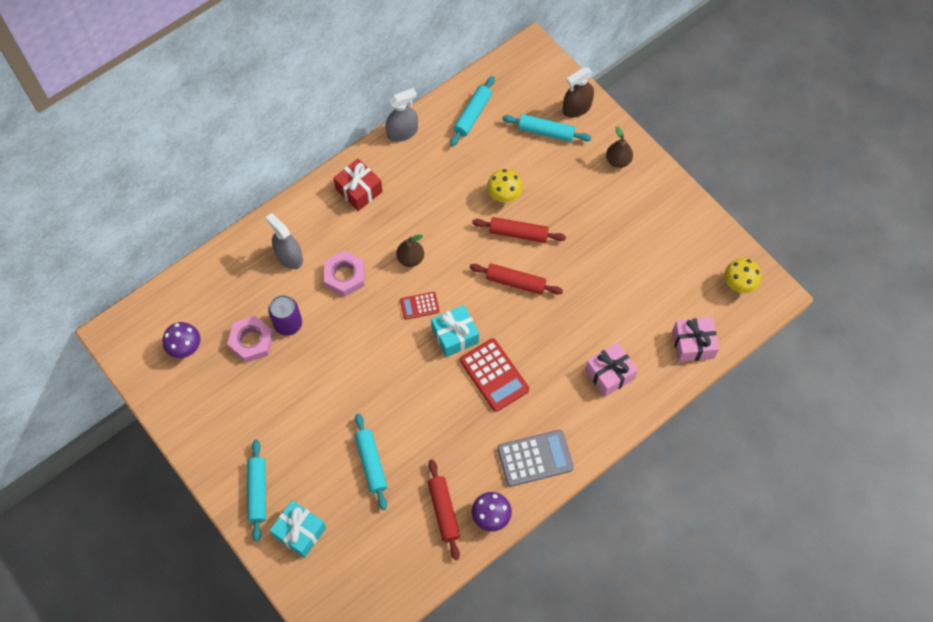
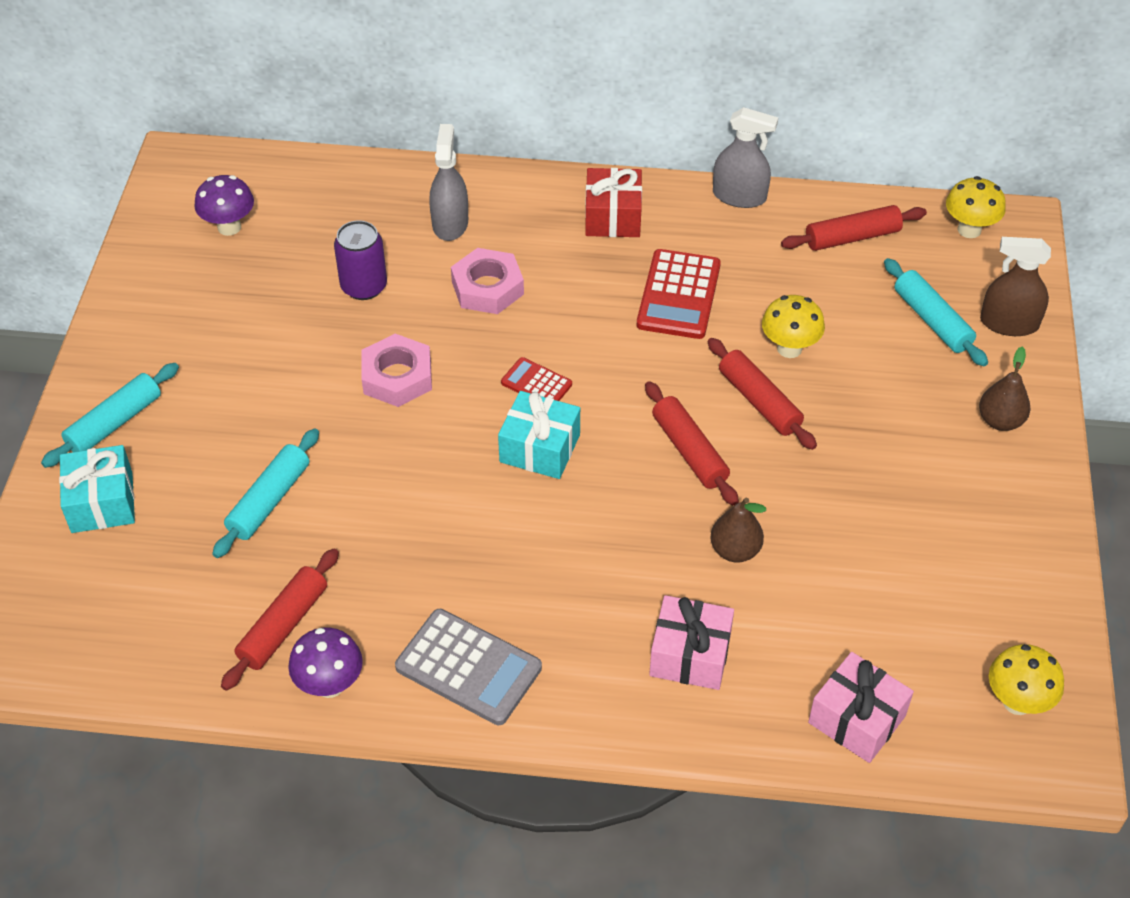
camera: 45 degrees right, 15 degrees down
(251, 341) = (303, 273): pink nut -> pink nut (397, 377)
(410, 259) = (587, 328): brown pear -> brown pear (735, 550)
(472, 115) = (852, 237): turquoise rolling pin -> red rolling pin
(494, 375) = (534, 530): red calculator -> red calculator (679, 295)
(516, 70) = (969, 230): none -> yellow mushroom

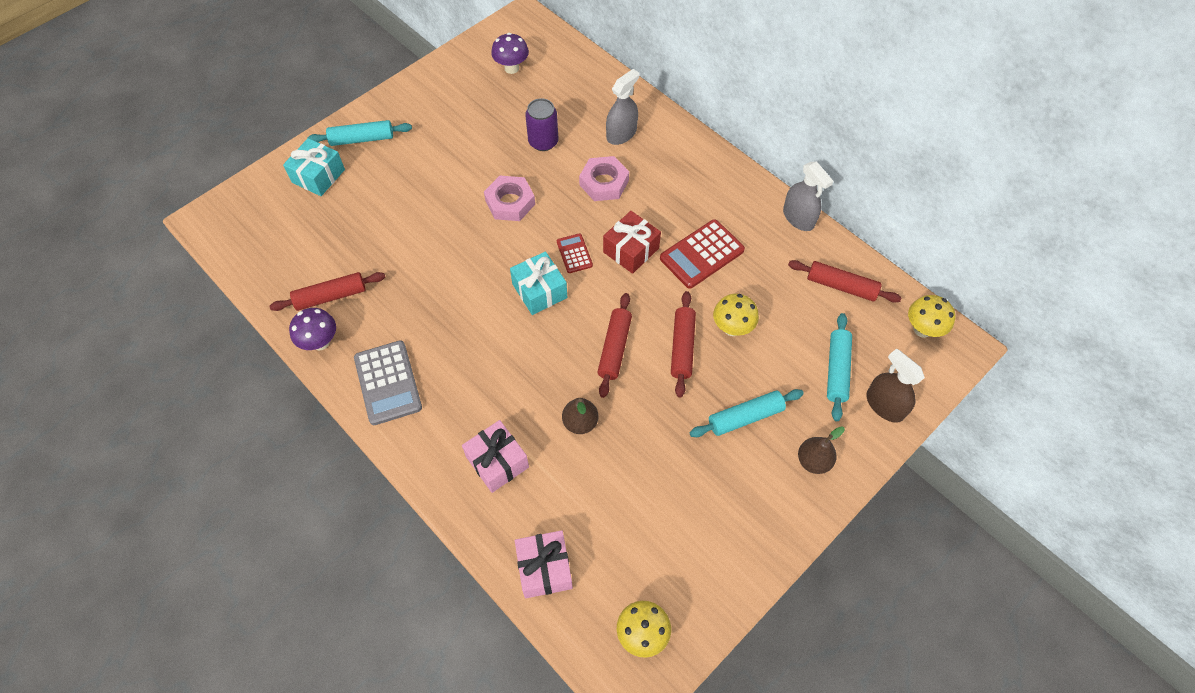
camera: 40 degrees right, 10 degrees up
(269, 500) = (388, 227): turquoise rolling pin -> turquoise rolling pin (745, 417)
(613, 217) = (712, 184): red gift -> red gift (631, 250)

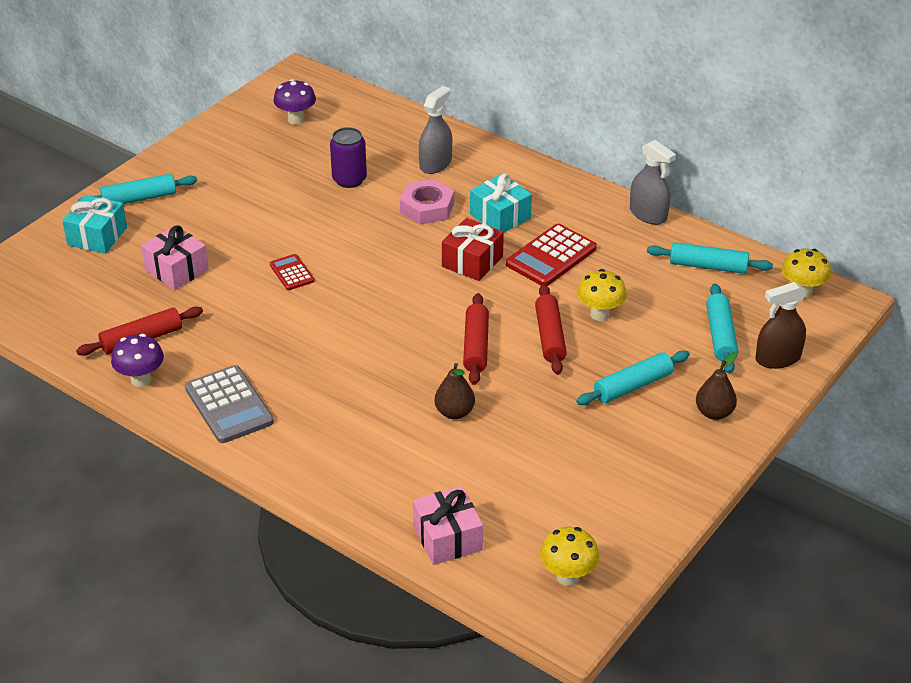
camera: 10 degrees left, 20 degrees down
(497, 462) = (371, 456): pink gift -> pink gift (177, 270)
(510, 202) = (325, 235): pink nut -> none
(539, 291) = (379, 307): turquoise gift -> turquoise gift (500, 216)
(574, 253) = (410, 271): red calculator -> red calculator (291, 273)
(841, 286) = (708, 266): red rolling pin -> turquoise rolling pin
(884, 405) = (778, 358): brown spray bottle -> brown spray bottle turned 60 degrees counterclockwise

